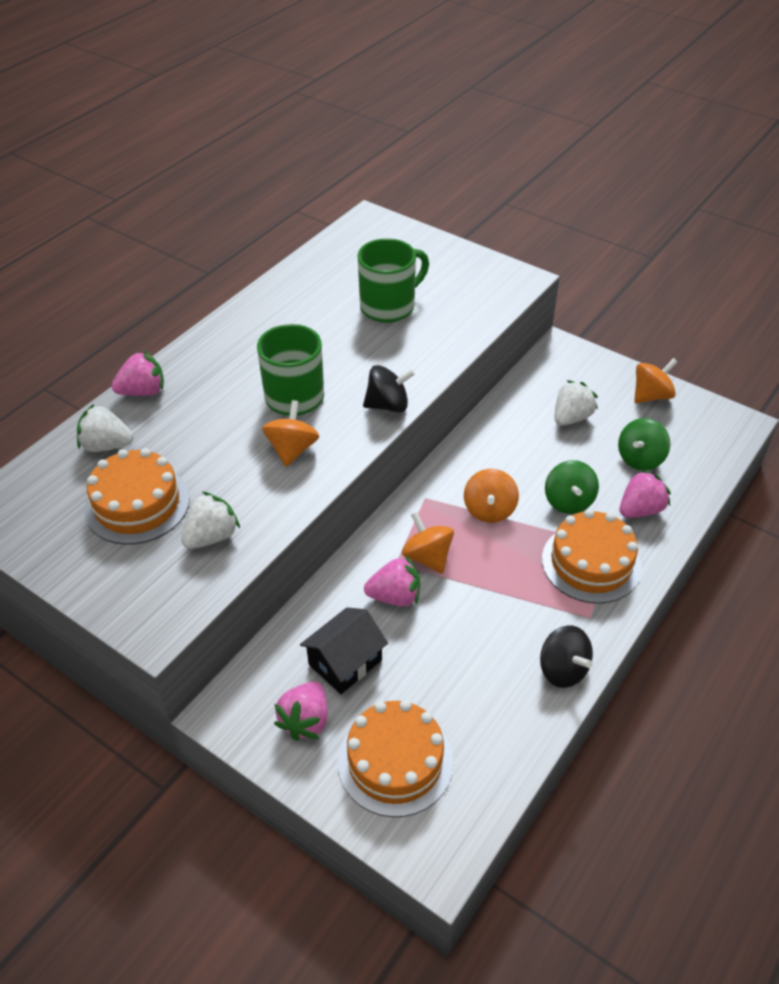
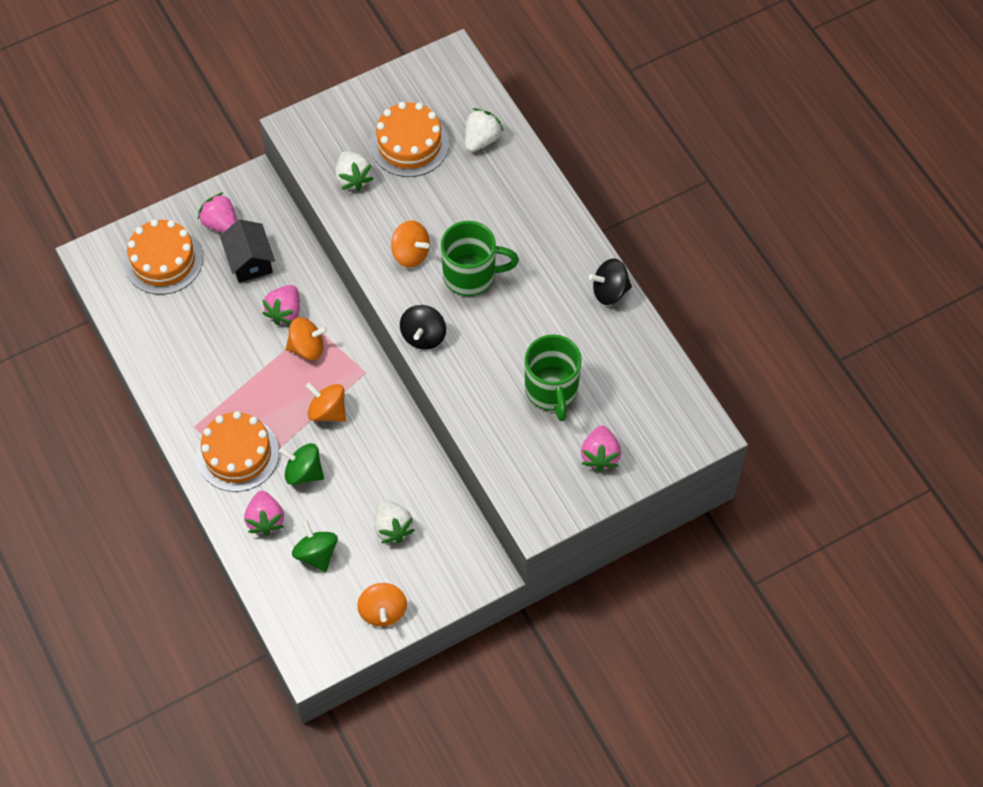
camera: 115 degrees right, 15 degrees up
(143, 391) = (532, 176): pink strawberry -> pink strawberry (600, 455)
(562, 669) = (165, 386): black spinning top -> black spinning top (610, 291)

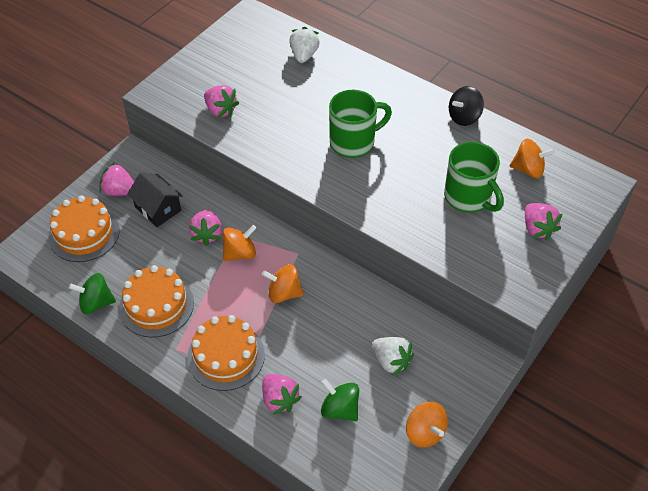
camera: 25 degrees left, 10 degrees down
(303, 472) = (291, 348): green spinning top -> green spinning top (96, 303)
(353, 178) = (220, 110): white strawberry -> pink strawberry
(409, 144) = (251, 75): orange cake -> orange cake (156, 305)
(410, 253) = (297, 144): orange spinning top -> orange spinning top (528, 169)
(423, 336) = (343, 196): black spinning top -> none

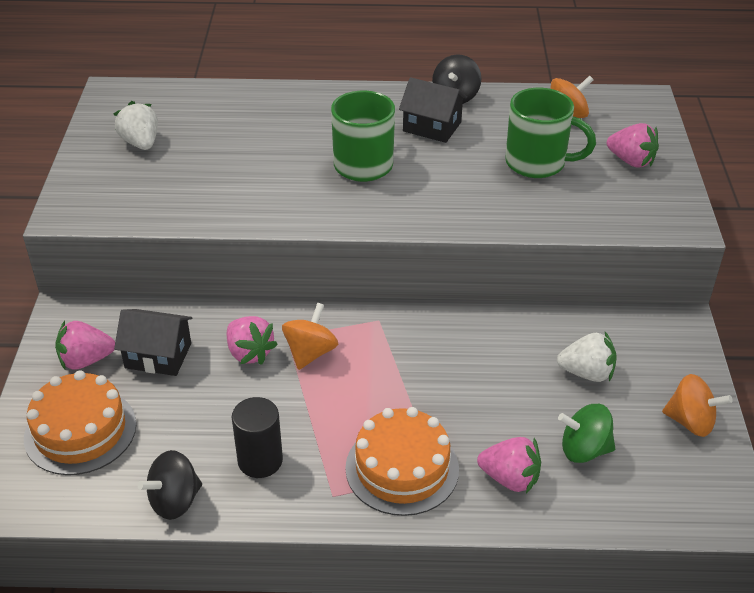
camera: 35 degrees left, 10 degrees down
(96, 303) = (175, 501): green spinning top -> black spinning top
(156, 305) = (260, 460): orange cake -> black cylinder
(220, 110) = (173, 196): pink strawberry -> none
(284, 293) = (403, 367): orange spinning top -> none
(304, 55) = (220, 107): white strawberry -> white strawberry (141, 143)
(424, 134) = (432, 127): none -> black house

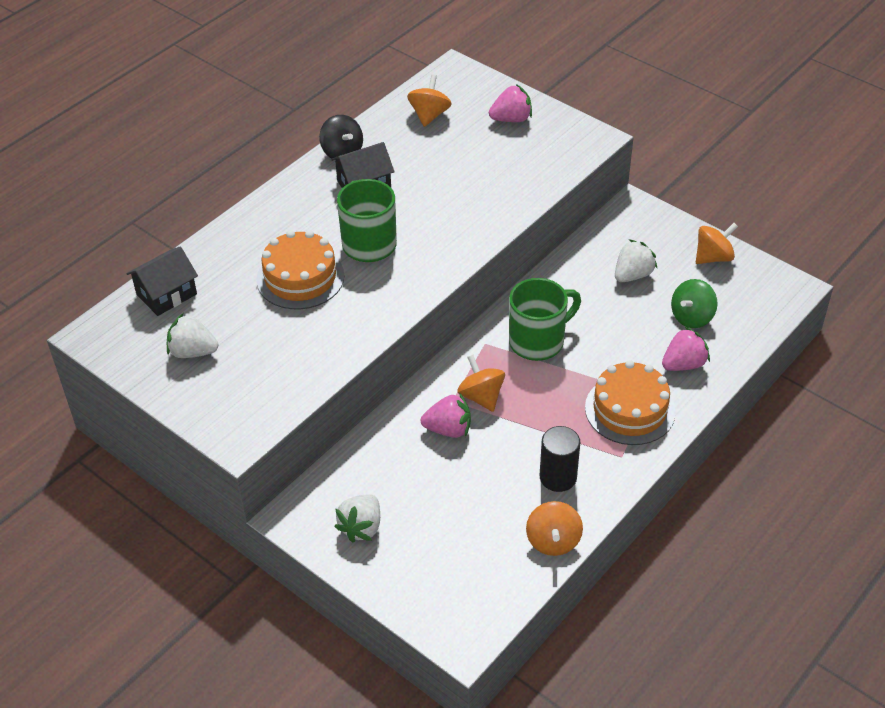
camera: 50 degrees left, 5 degrees up
(80, 431) = (435, 564): orange cake -> orange cake (300, 277)
(86, 360) = (361, 527): pink strawberry -> white strawberry
(158, 355) = (399, 482): black house -> black house (166, 294)
(175, 501) = (553, 541): black spinning top -> orange spinning top
(537, 163) = (465, 161): green mug -> green mug (538, 341)

